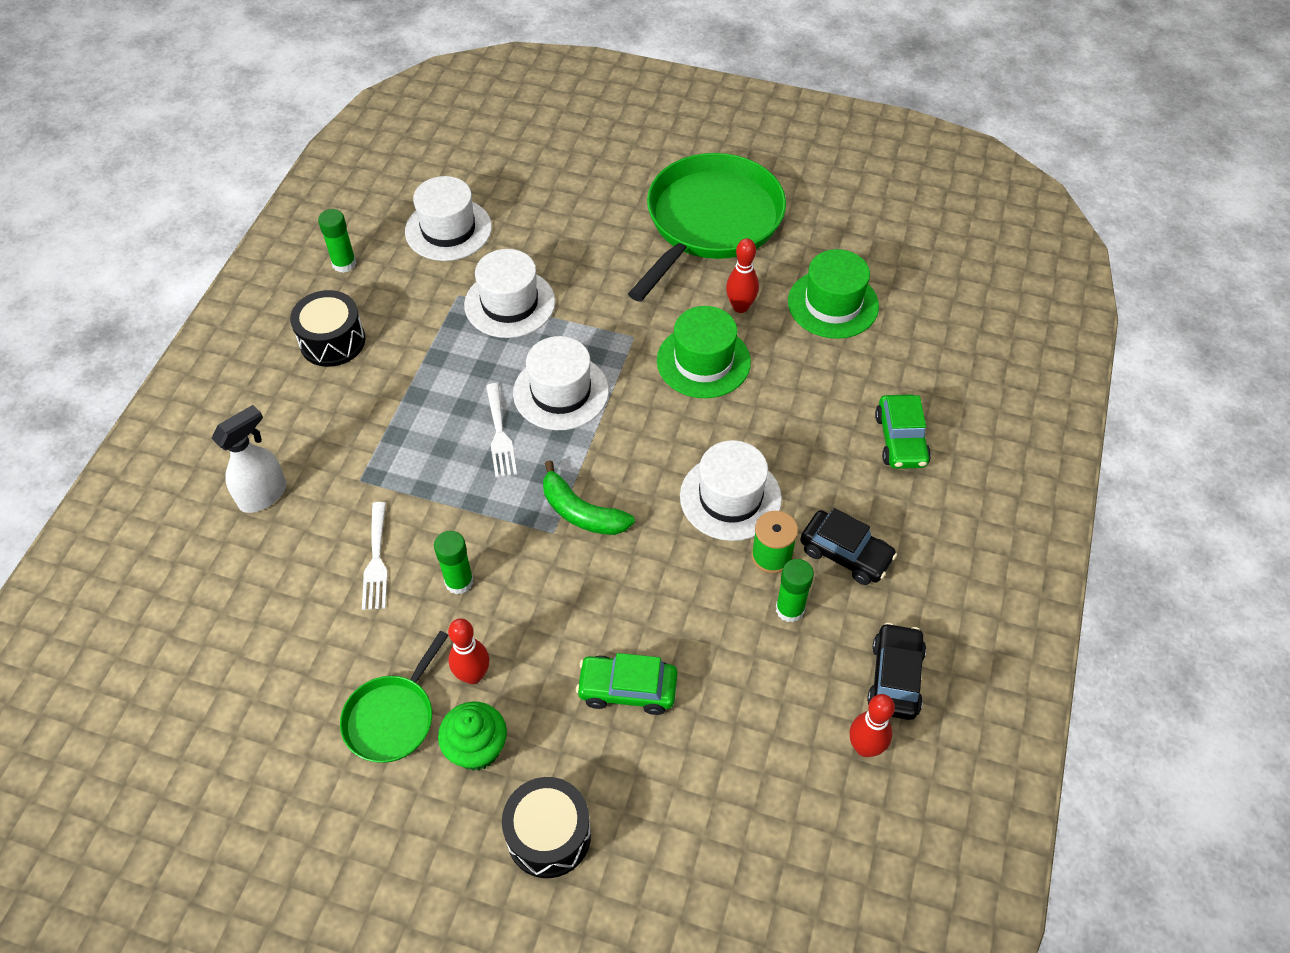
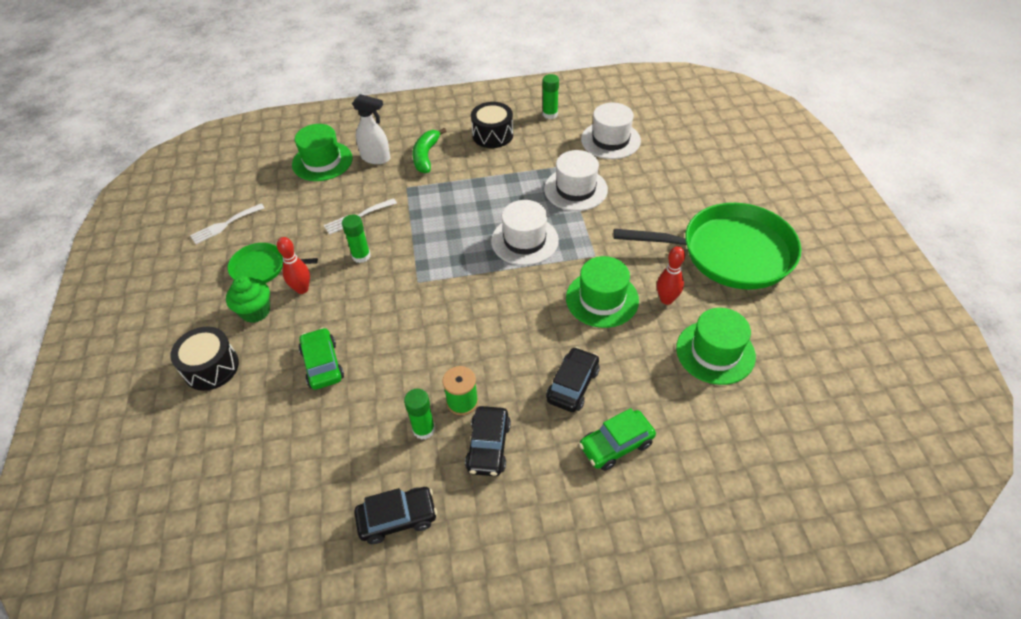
camera: 65 degrees right, 5 degrees down
(210, 567) = (322, 161): none -> green hat
(500, 435) = (474, 228): white fork -> white fork (224, 225)
(581, 512) = (440, 288): green banana -> green banana (426, 156)
(730, 497) = (497, 359): white hat -> none
(807, 442) = (572, 385): none -> black car
(865, 747) = (331, 519): red bowling pin -> none

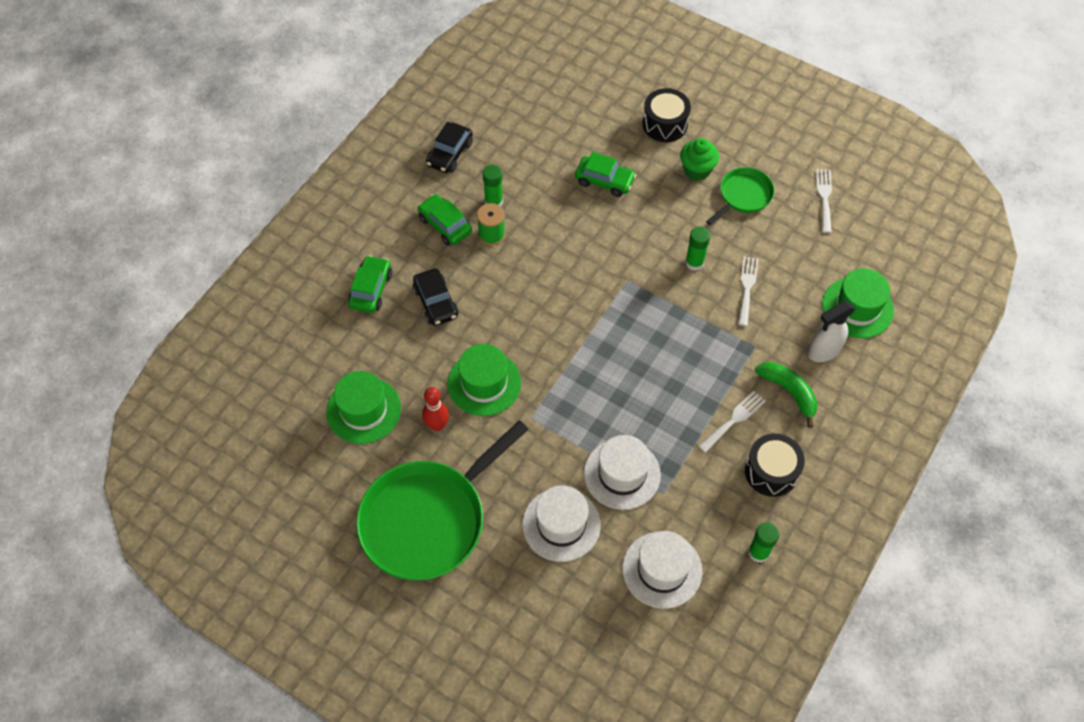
camera: 130 degrees right, 10 degrees up
(302, 289) = (693, 207): red bowling pin -> none
(475, 166) = (734, 420): none -> white fork
(488, 446) = (445, 225): black car -> green car
(524, 240) = (598, 382): white hat -> white hat (561, 524)

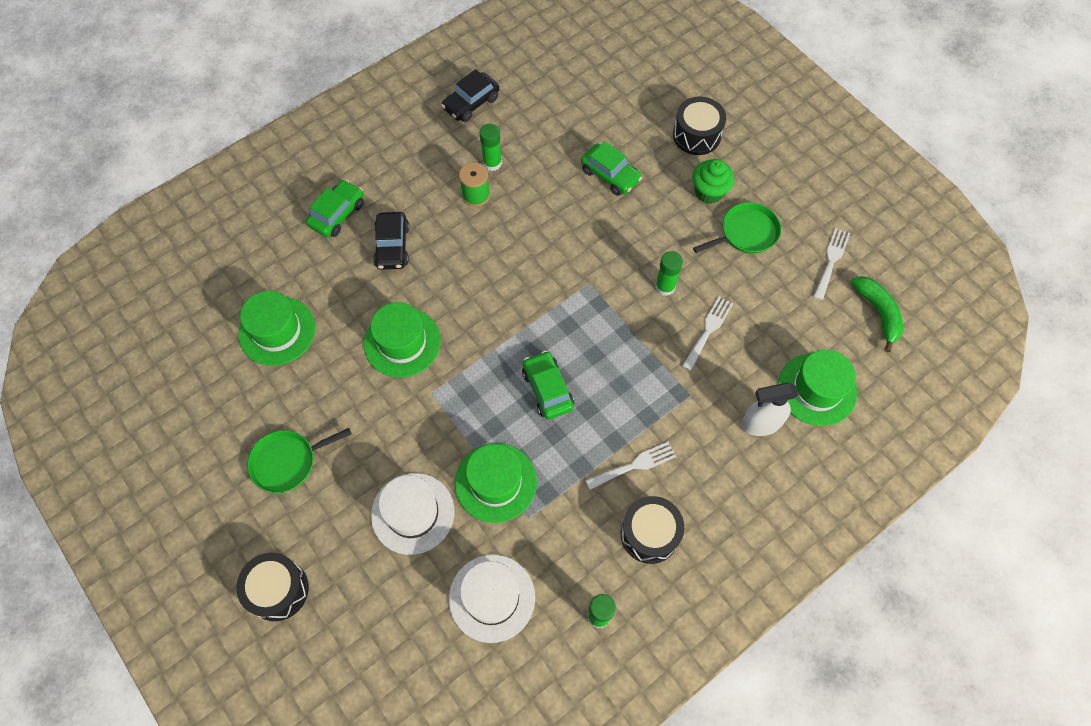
camera: 20 degrees right, 5 degrees up
(428, 520) = (287, 462): green pan -> green pan, size x0.50
(437, 425) = (339, 369): red bowling pin -> none
(445, 225) = (435, 172): green car -> green car (547, 389)
(471, 630) = (278, 590): none -> black drum
(622, 474) = (495, 482): white hat -> green hat
(789, 392) = (705, 455): green banana -> green banana (878, 313)

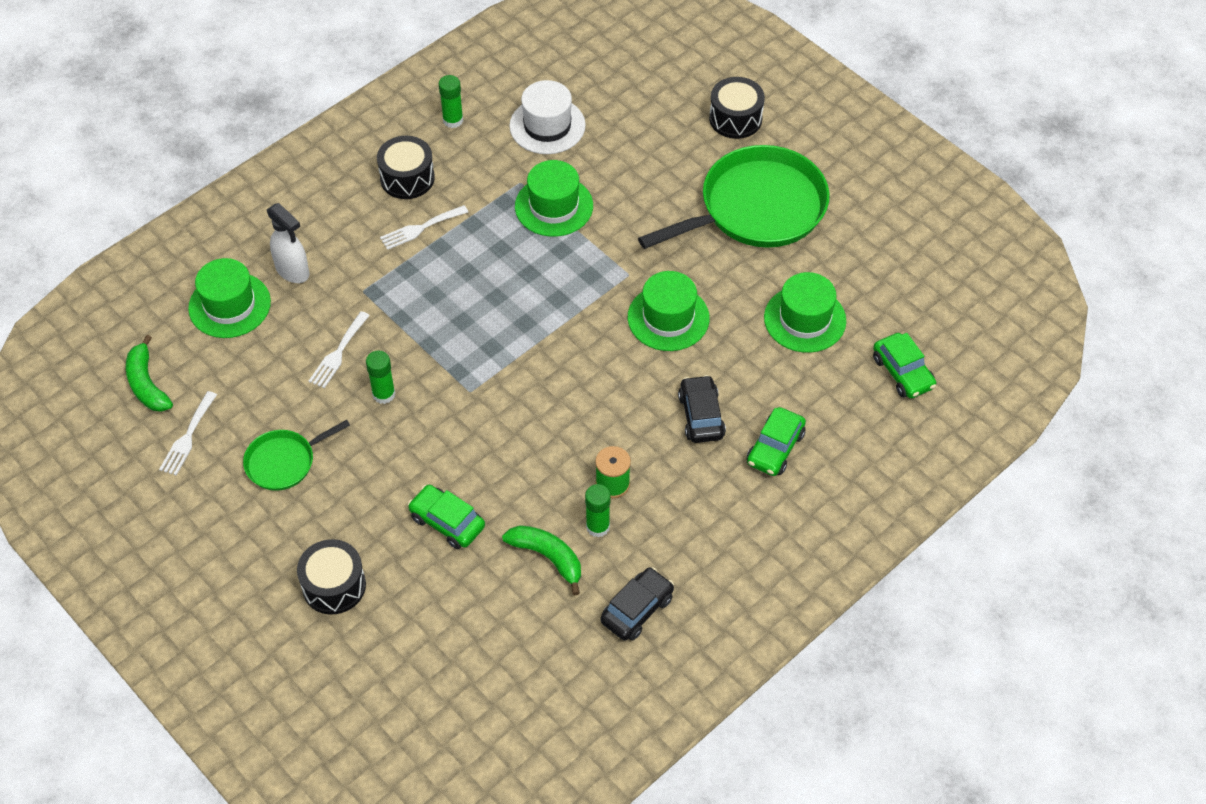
camera: 175 degrees right, 10 degrees down
(287, 462) = (757, 208): green pan -> green pan, size x2.00
(412, 513) = (628, 178): white hat -> none
(533, 143) = (548, 557): none -> green banana
(547, 389) = (510, 285): green car -> green car (903, 372)
(709, 192) = (324, 509): green cupcake -> none
(760, 424) = (292, 271): white spray bottle -> white spray bottle turned 60 degrees clockwise

